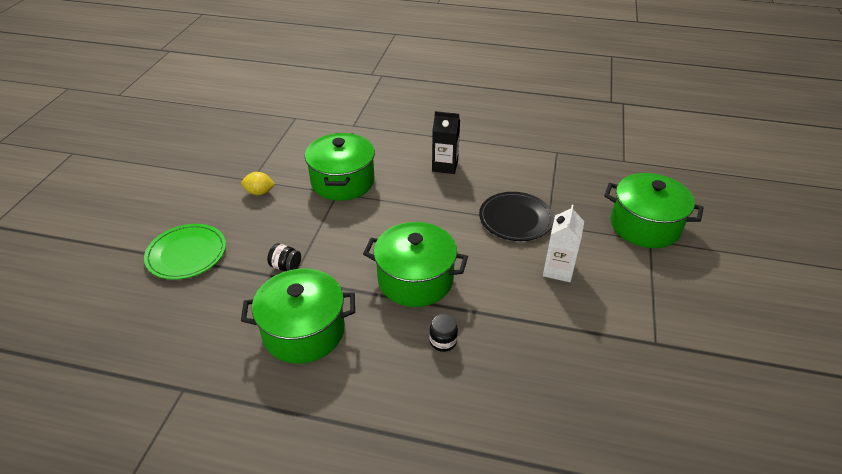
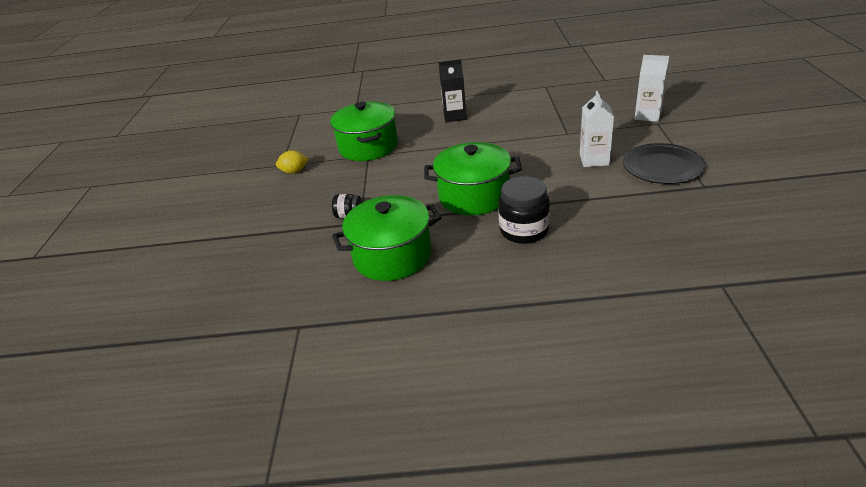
camera: 10 degrees left, 5 degrees down
(186, 254) = (247, 230): green plate -> none
(443, 341) = (524, 230): black jar -> black jar, size x1.88
(515, 219) = (537, 136): black plate -> black plate (662, 167)
(645, 226) = (647, 115): green pot -> white carton

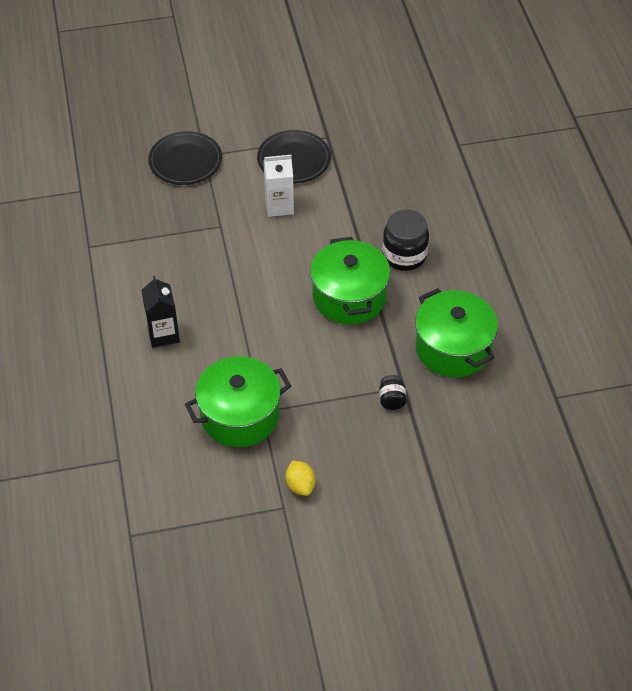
camera: 105 degrees left, 15 degrees up
(647, 115) = (185, 161): white carton -> black plate

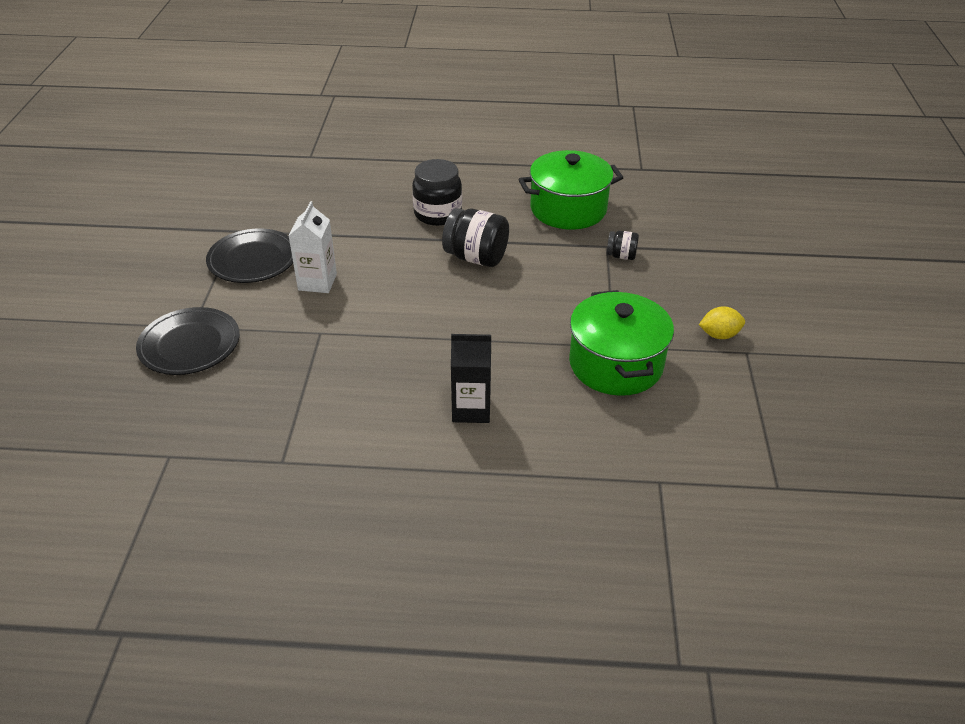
camera: 75 degrees left, 10 degrees down
(349, 296) = (476, 257): green pot -> black jar

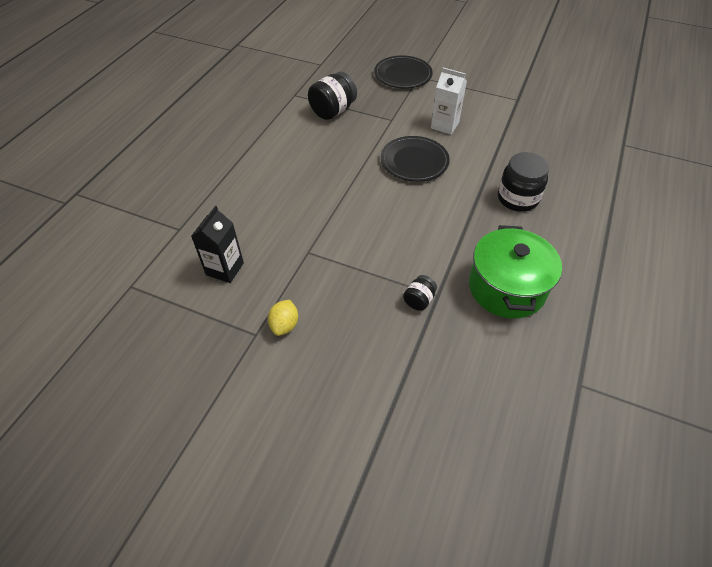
camera: 110 degrees right, 10 degrees up
(253, 259) = (480, 103): black plate -> black plate (414, 161)
(471, 409) = (289, 166): black carton -> black carton (225, 269)
(476, 257) = (447, 206): black jar -> black jar (333, 111)
(615, 364) = (289, 246): green pot -> none

